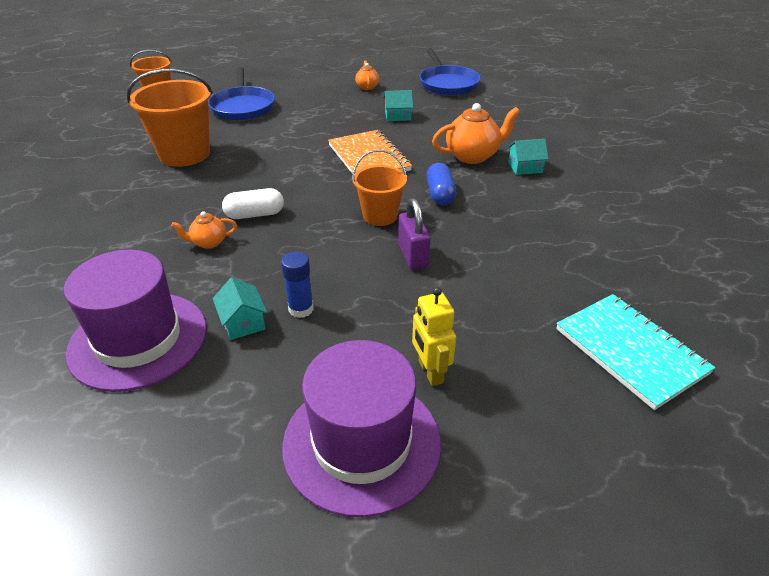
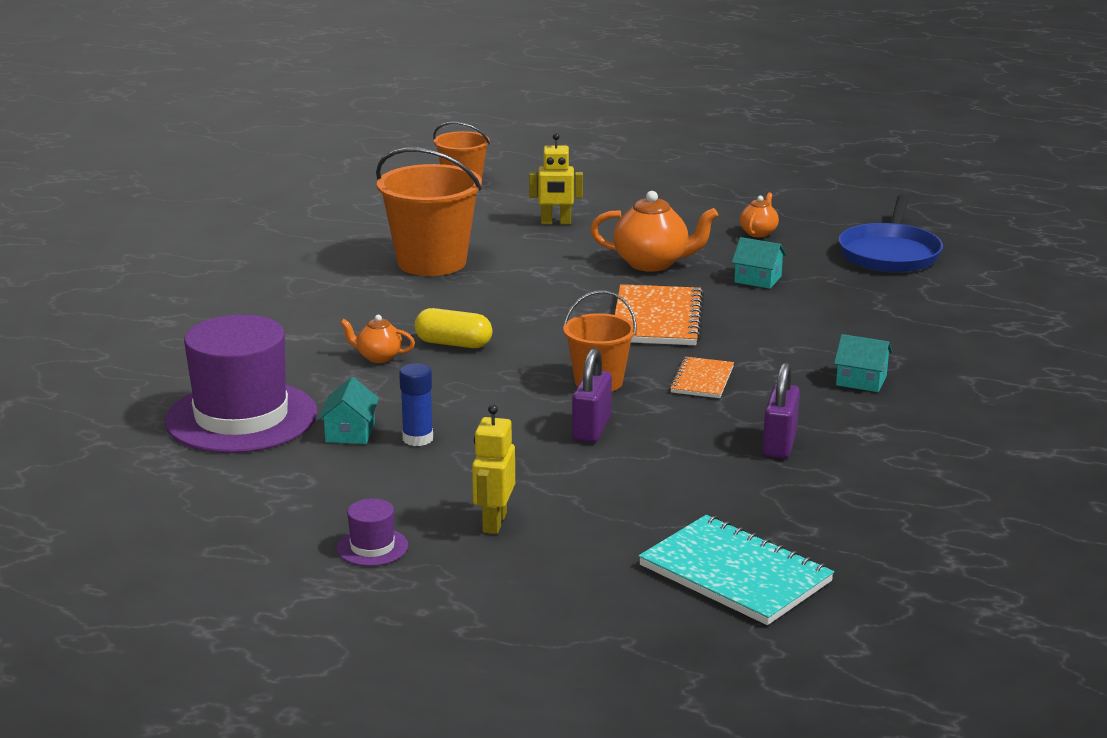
camera: 30 degrees right, 15 degrees down
(243, 107) = (556, 222): blue pan -> yellow robot
(255, 214) = (453, 344): white capsule -> yellow capsule
(362, 443) = (372, 547): purple hat -> purple hat, size x0.41
(440, 194) = (702, 380): blue capsule -> orange notebook
(472, 156) = (803, 350): orange teapot -> orange teapot (652, 263)
(534, 228) = (779, 444): none -> purple padlock
(630, 351) = (735, 574): turquoise notebook -> turquoise notebook turned 45 degrees counterclockwise

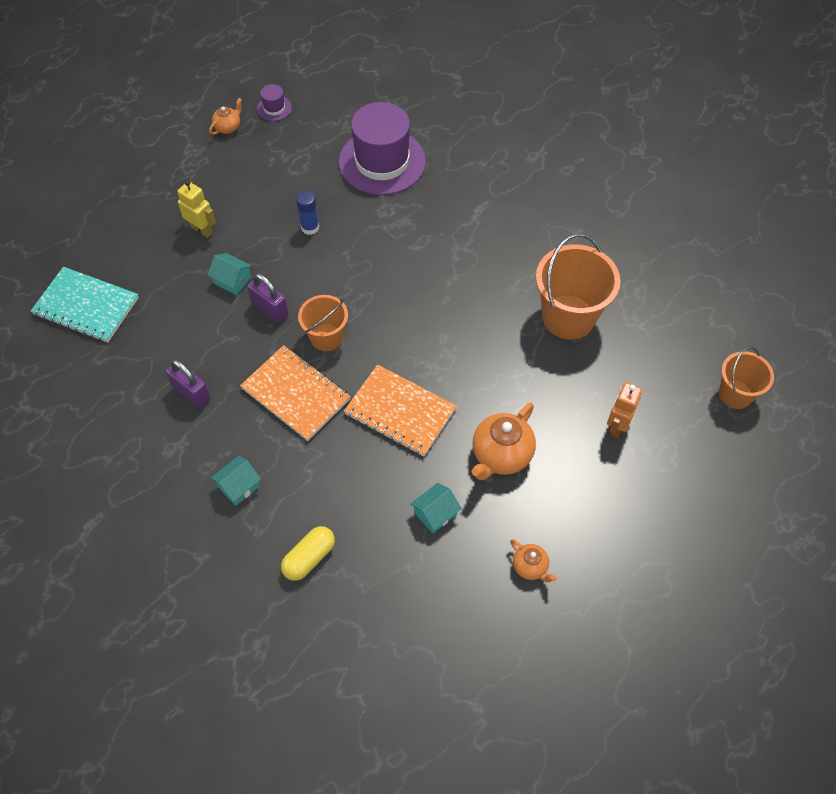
camera: 115 degrees right, 35 degrees up
(350, 432) = (335, 201): turquoise house -> turquoise house (232, 280)
(372, 547) = (213, 177): purple hat -> purple hat (274, 108)
(378, 357) = (425, 241): orange teapot -> orange teapot (228, 127)
(453, 344) = (424, 284): yellow capsule -> yellow capsule (309, 558)
(556, 222) = (617, 426): yellow robot -> orange robot
(702, 380) = (296, 394): orange notebook -> orange notebook, size x1.78
(735, 574) = (86, 306): turquoise notebook -> turquoise notebook turned 45 degrees clockwise
(890, 253) = (437, 647): blue pan -> none

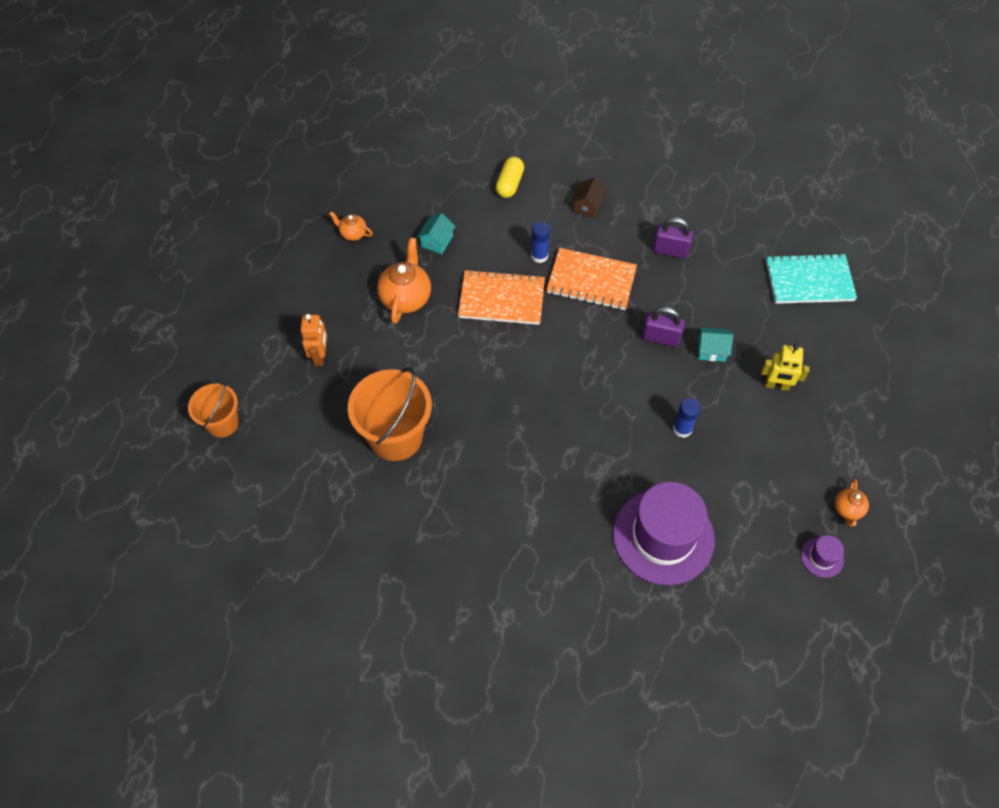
camera: 155 degrees right, 0 degrees up
(239, 486) = (588, 206): turquoise house -> brown house
(326, 337) = (597, 333): orange bucket -> none
(331, 445) = (539, 256): none -> blue glue stick

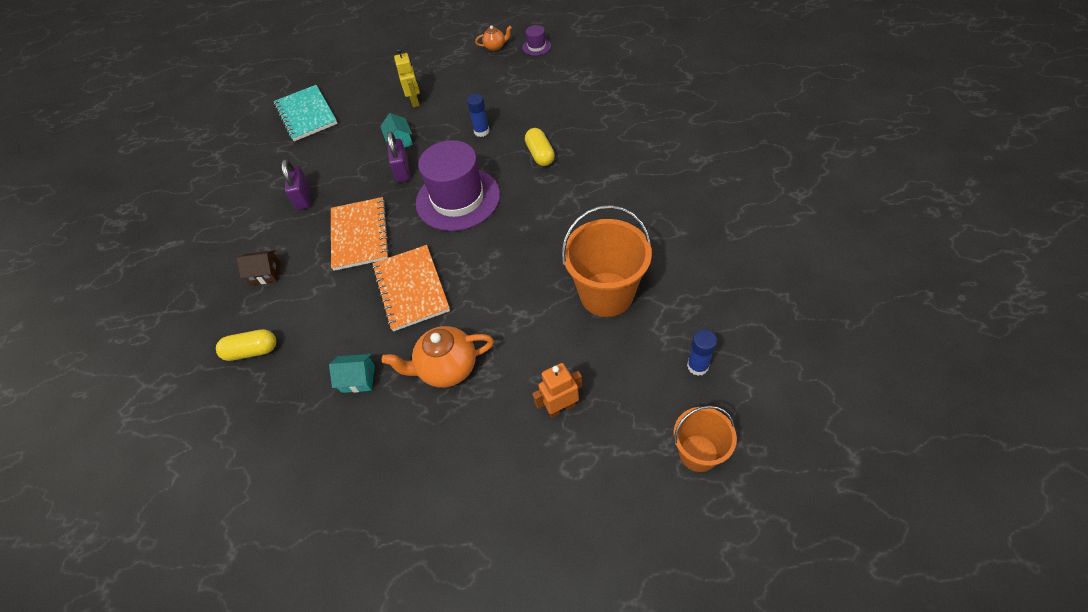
camera: 110 degrees left, 5 degrees down
(353, 234) = (379, 472): orange teapot -> none
(539, 256) = (345, 283): blue glue stick -> blue glue stick (697, 366)
(609, 468) = (540, 154): none -> yellow capsule
(663, 536) = (574, 111): purple hat -> purple hat (458, 199)

